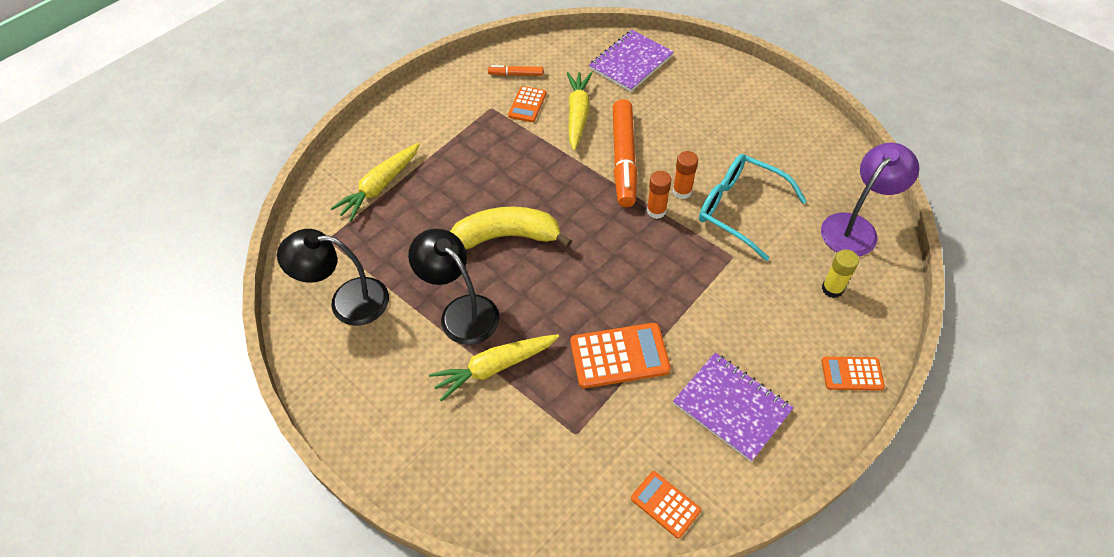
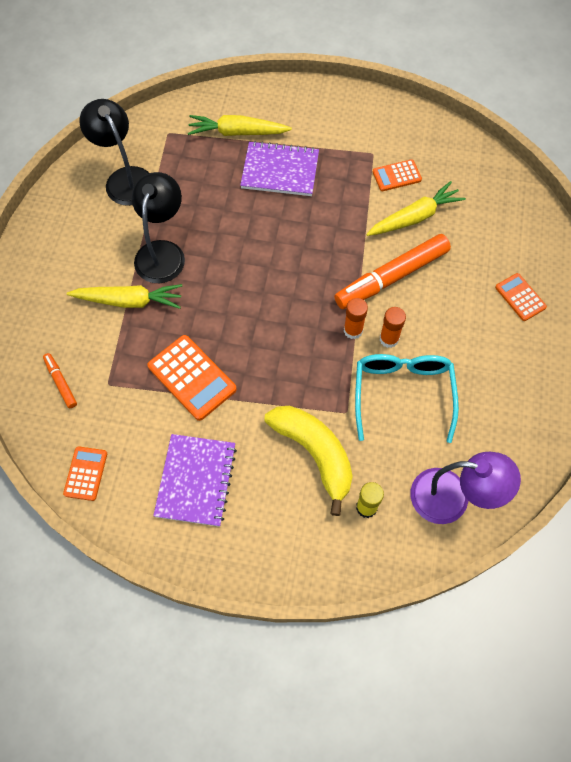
camera: 55 degrees right, 10 degrees up
(494, 367) = (129, 301): yellow carrot -> yellow carrot turned 150 degrees clockwise
(506, 237) = (250, 241): yellow banana -> yellow banana (314, 453)
(516, 74) = (424, 148): orange marker -> orange marker (61, 382)
(631, 62) = (510, 223): purple notebook -> purple notebook (280, 171)
(852, 374) = (286, 560): orange calculator -> orange calculator (520, 297)

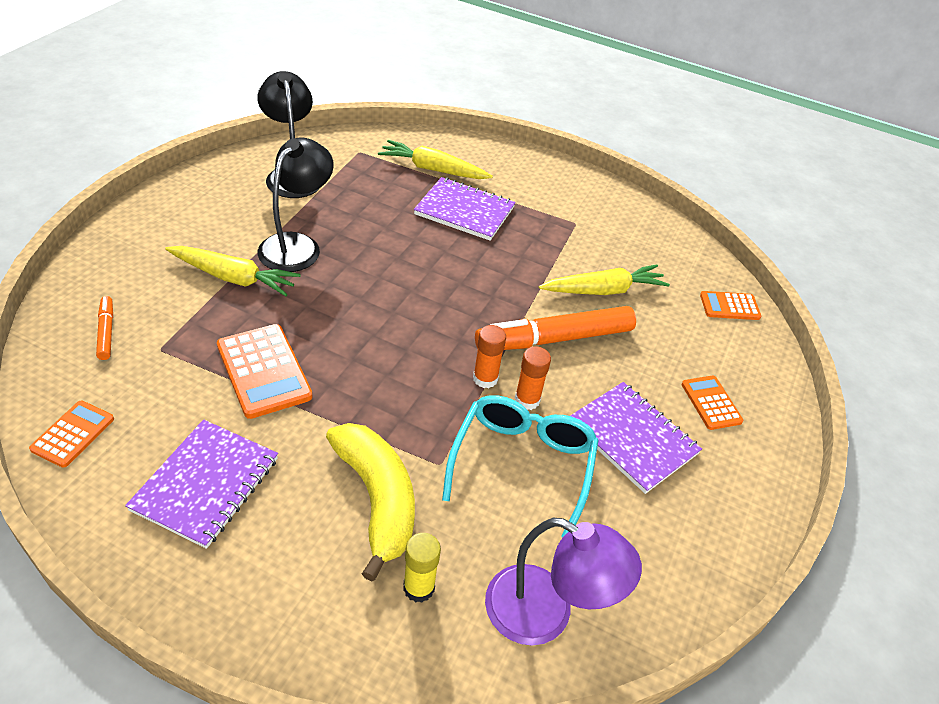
camera: 10 degrees right, 20 degrees down
(396, 176) = (595, 249): orange calculator -> orange calculator (729, 306)
(472, 346) = (632, 438): none -> purple notebook

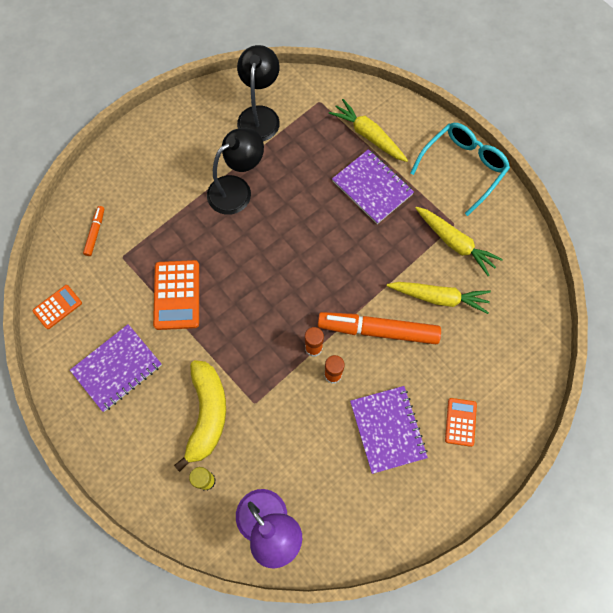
camera: 30 degrees right, 25 degrees up
(234, 278) = (185, 208): yellow carrot -> yellow carrot (455, 243)
(522, 464) = (305, 422): turquoise glasses -> turquoise glasses (463, 167)
(729, 306) = (530, 343): orange calculator -> none

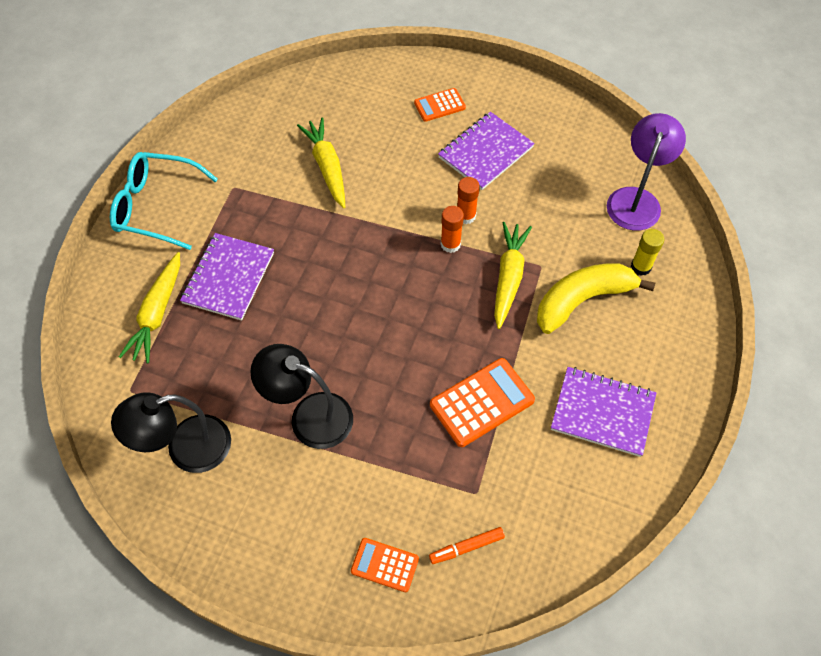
camera: 120 degrees left, 10 degrees down
(57, 307) = (585, 526): orange calculator -> orange calculator (384, 565)
(378, 330) = (395, 200): orange marker -> none
(455, 243) = (256, 178): yellow carrot -> yellow carrot (508, 277)

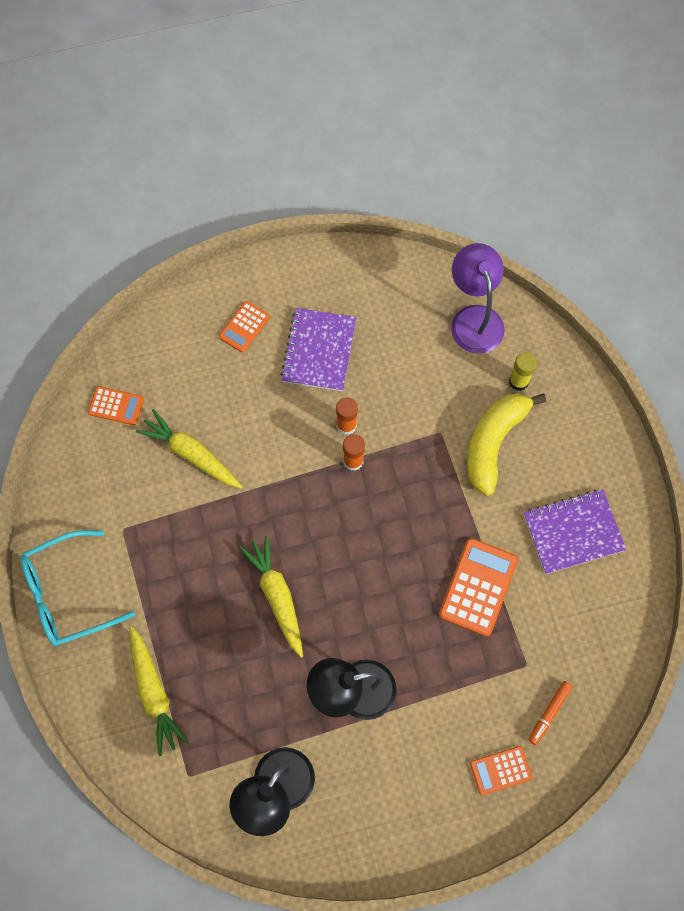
camera: 35 degrees left, 10 degrees up
(228, 278) = (189, 618): purple notebook -> none
(299, 104) = (116, 406): none -> orange calculator
(508, 277) = (422, 461): yellow carrot -> yellow carrot (277, 596)

